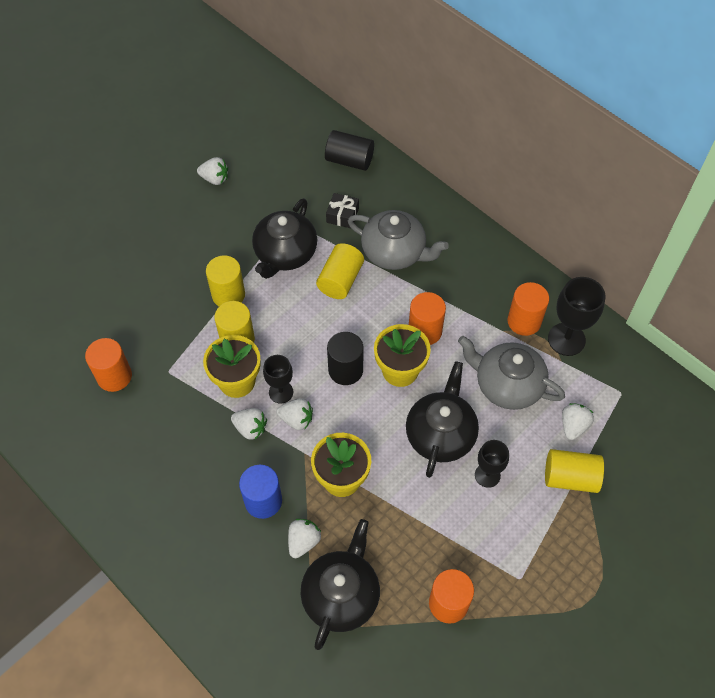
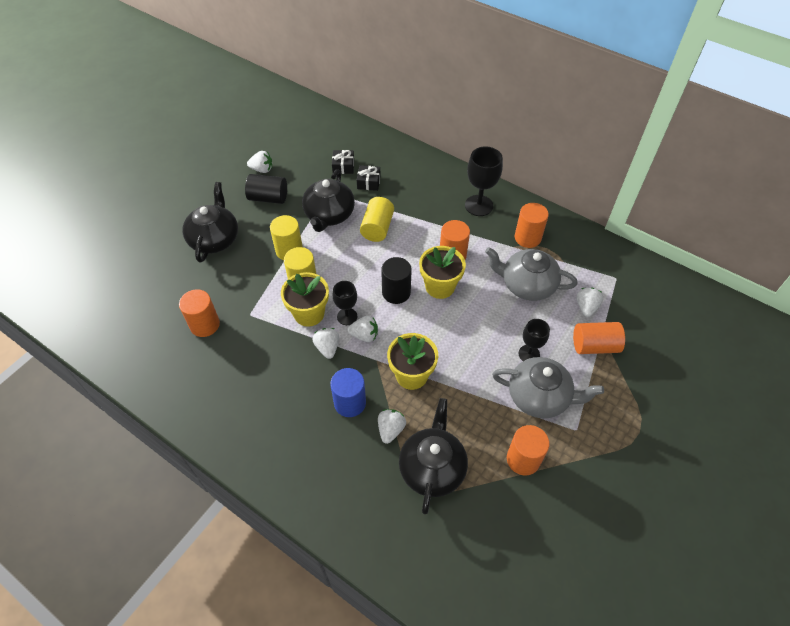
camera: 10 degrees left, 5 degrees down
(250, 428) = (327, 348): white strawberry -> white strawberry turned 120 degrees counterclockwise
(315, 188) = (343, 166): none -> black gift
(349, 160) = (365, 144): black cylinder -> black cylinder (268, 198)
(394, 252) = (415, 203): grey teapot -> grey teapot (539, 397)
(440, 434) = (484, 329): black teapot -> black teapot (215, 239)
(566, 339) = (563, 246): black goblet -> black goblet (479, 205)
(570, 477) = (594, 346): yellow cylinder -> orange cylinder

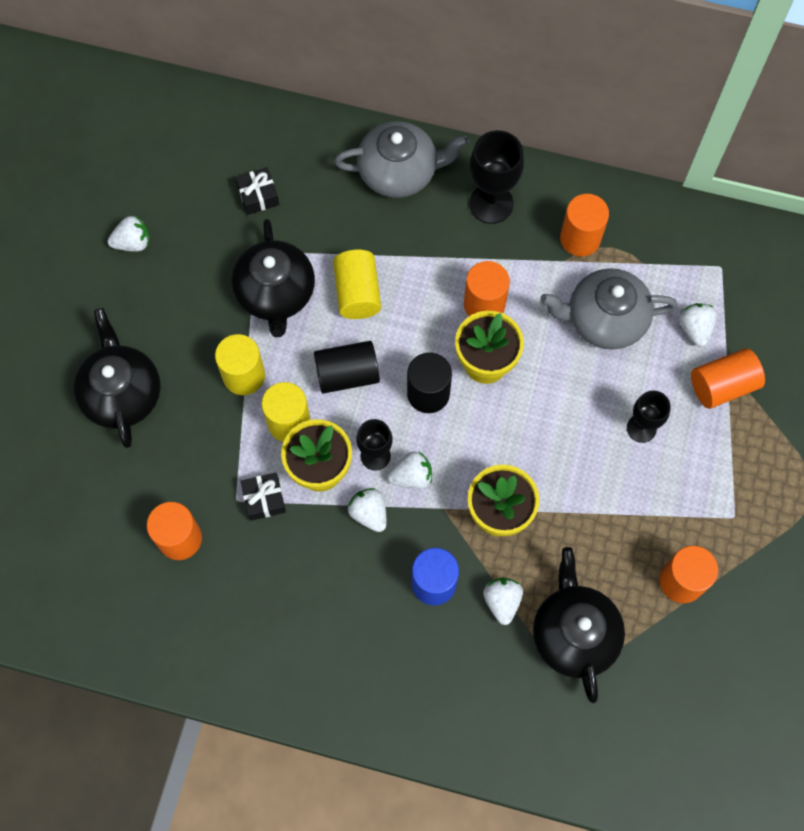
camera: 20 degrees left, 15 degrees up
(268, 198) = (168, 293): black cylinder -> black cylinder (347, 374)
(368, 182) = (310, 214): black gift -> black gift (264, 499)
(539, 397) = (674, 487): grey teapot -> grey teapot (399, 172)

